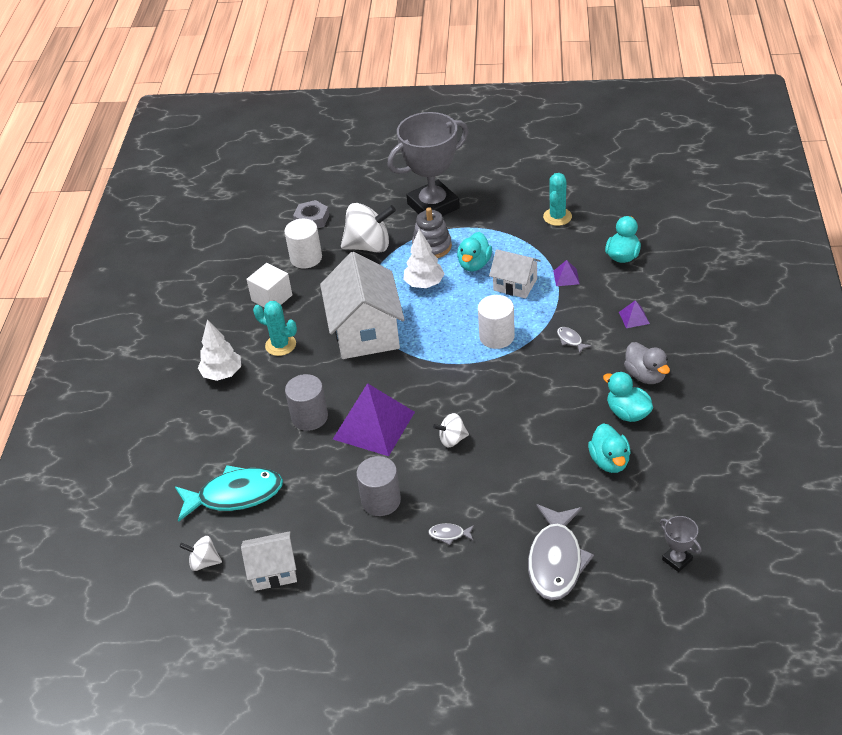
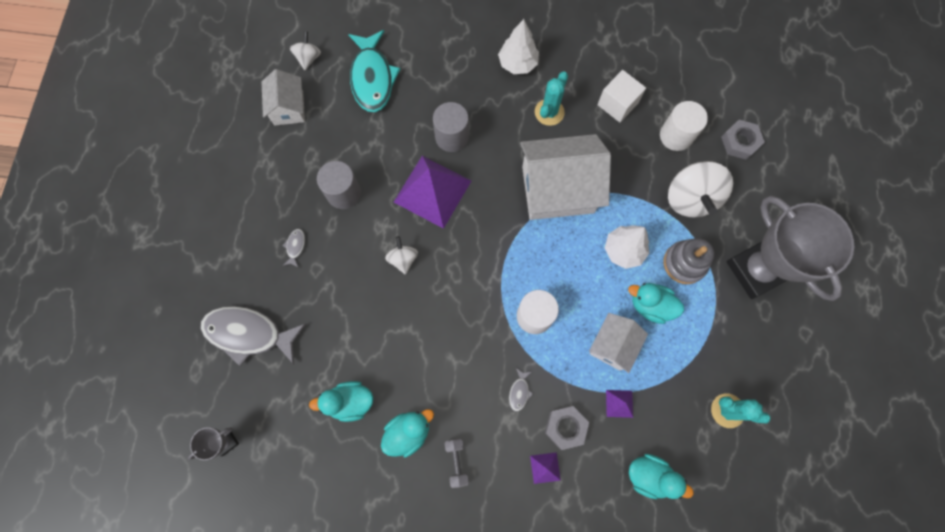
camera: 90 degrees right, 30 degrees up
(570, 340) = (519, 392): grey fish -> grey fish turned 135 degrees clockwise
(595, 308) = (565, 427): none -> grey nut
(645, 375) = (456, 462): grey duck -> grey dumbbell

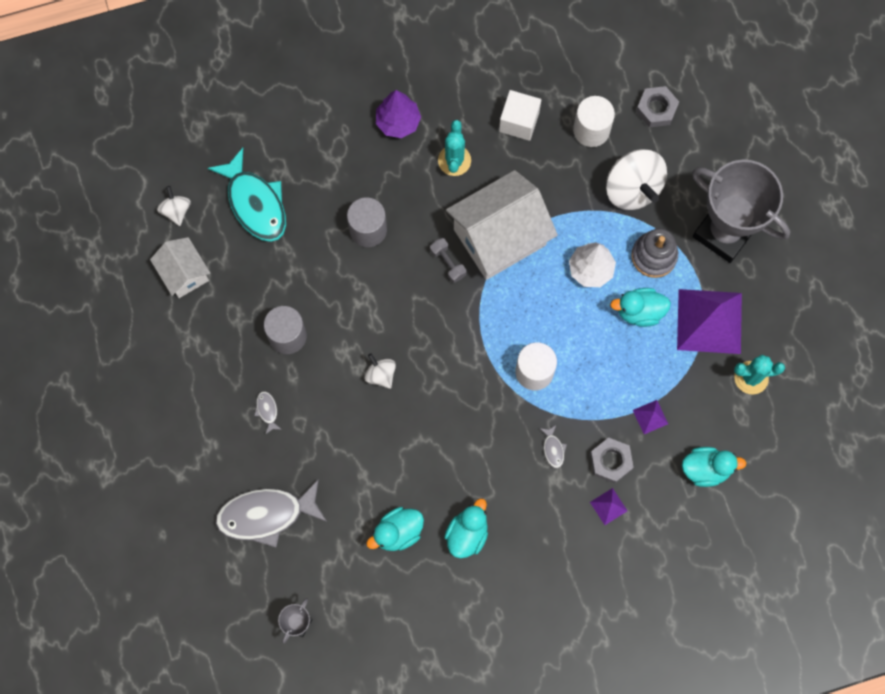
camera: 25 degrees left, 0 degrees up
(432, 191) = (376, 294): purple pyramid -> purple pyramid (709, 321)
(456, 462) = (525, 539): grey dumbbell -> grey dumbbell (448, 263)
(517, 63) = (398, 122): white tree -> purple tree
(612, 345) = (620, 366): white house -> none

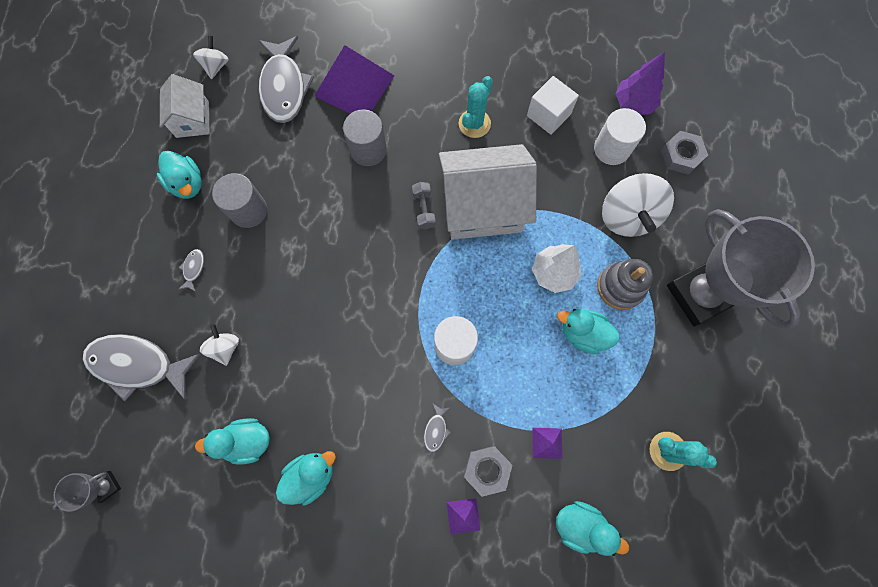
camera: 25 degrees right, 0 degrees up
(216, 336) = (187, 184): none -> turquoise duck
(255, 203) = (284, 87): turquoise fish -> grey fish
(380, 374) = (311, 282): white spinning top -> white spinning top (225, 347)
(398, 122) = (441, 72): purple tree -> purple tree (633, 104)
(709, 321) = (648, 374): purple pyramid -> purple pyramid (354, 85)

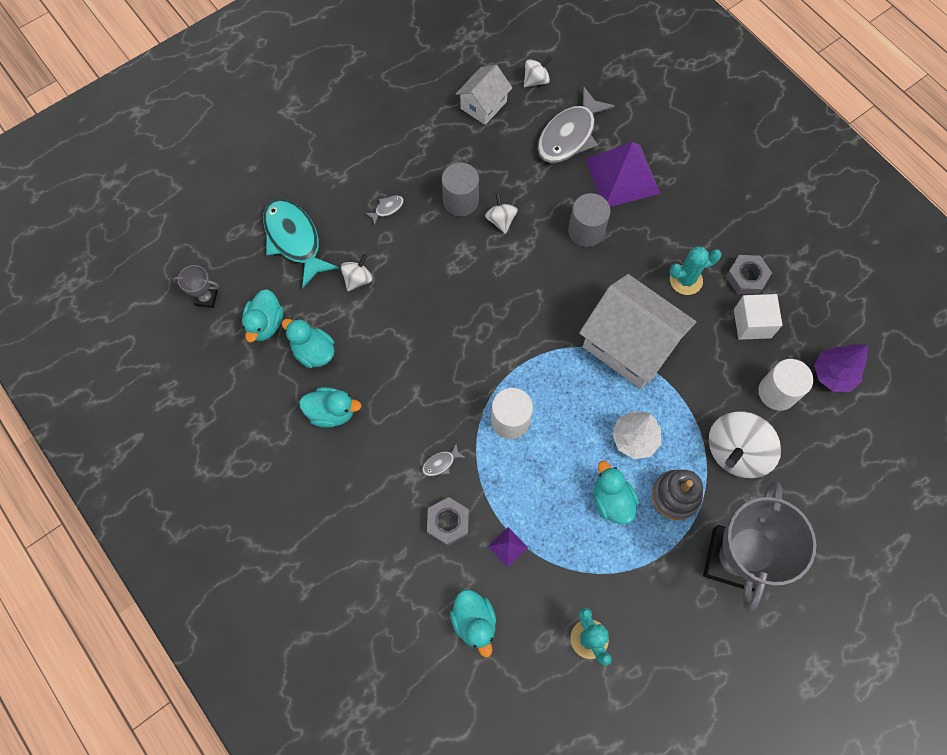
camera: 45 degrees right, 5 degrees down
(138, 364) = (294, 240): grey fish -> turquoise fish
(187, 184) = (438, 147): turquoise duck -> turquoise duck (265, 324)
(295, 198) = (501, 220): none -> white spinning top
(424, 209) = (584, 308): grey dumbbell -> none
(463, 516) = (402, 535): purple pyramid -> none
(681, 155) = (831, 447): grey nut -> grey nut (746, 277)

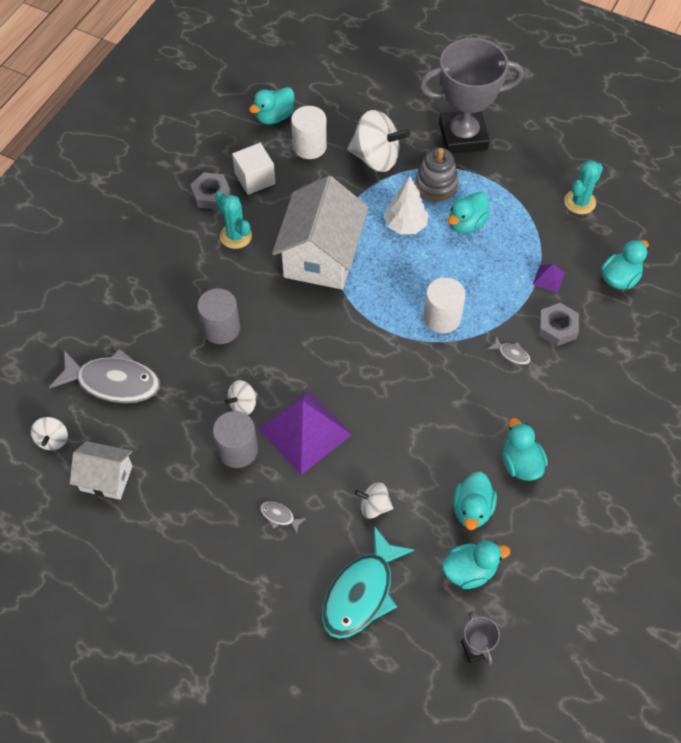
camera: 115 degrees left, 10 degrees down
(536, 80) = (53, 440): white spinning top -> white spinning top turned 120 degrees counterclockwise
(622, 176) = (144, 320): purple pyramid -> purple pyramid (304, 431)
(832, 374) = (274, 117): purple tree -> turquoise duck

